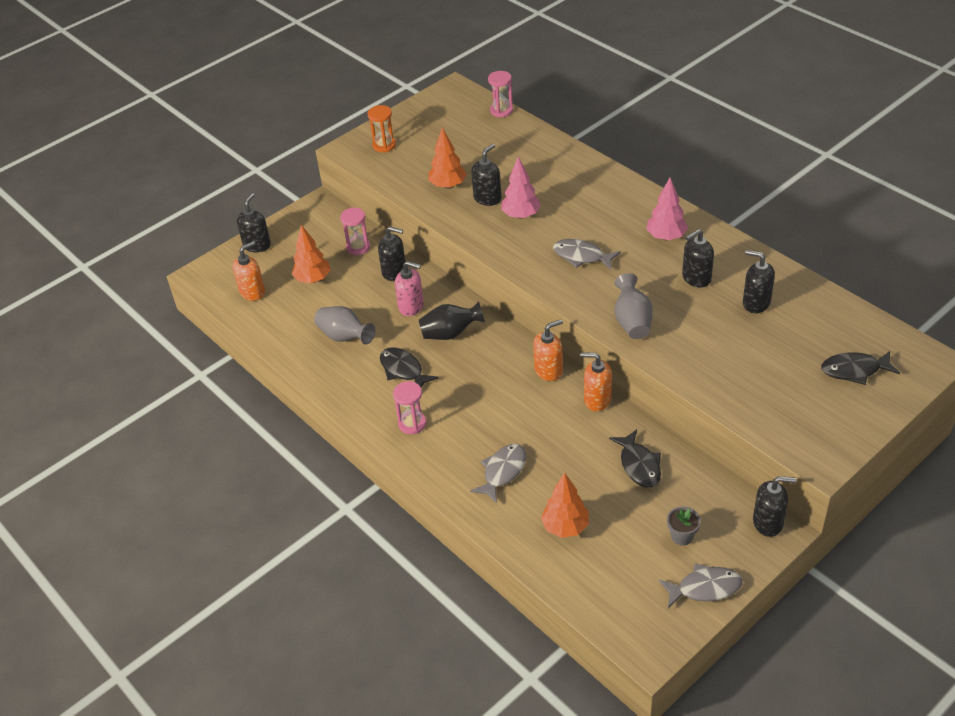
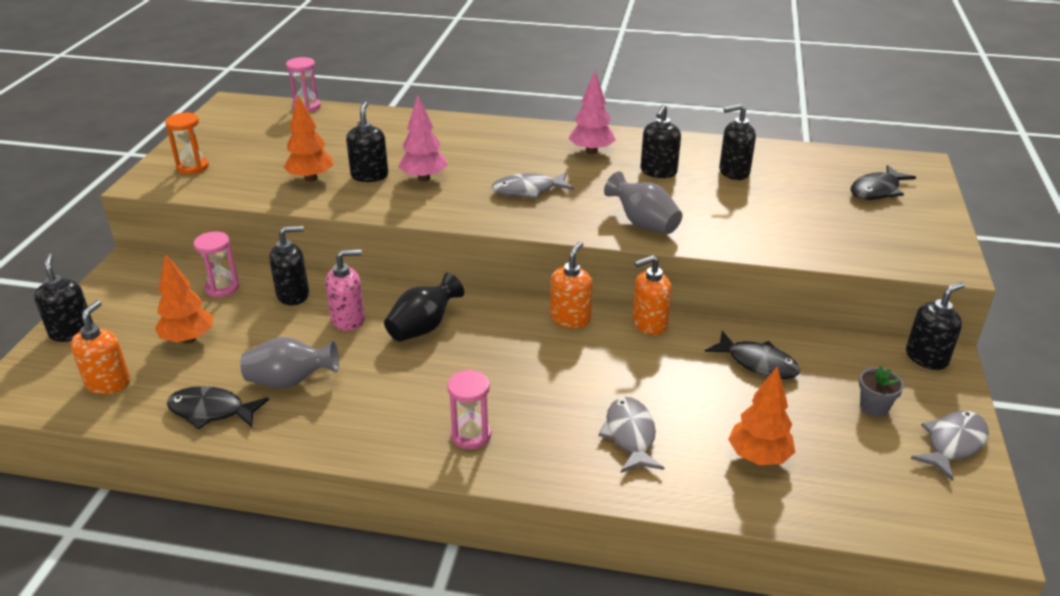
camera: 40 degrees left, 10 degrees down
(403, 370) = (402, 385): black fish -> black fish (211, 411)

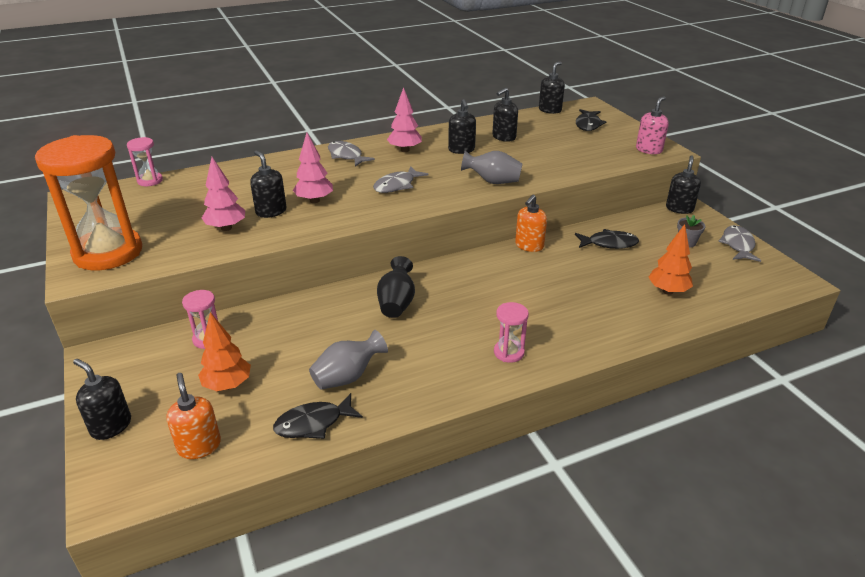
camera: 35 degrees left, 0 degrees up
(193, 167) = (108, 253): orange hourglass -> orange hourglass, size x2.27
(293, 295) = (274, 321): black soap dispenser -> black soap dispenser (550, 110)
(311, 178) = (226, 228): orange tree -> pink tree
(348, 320) = (338, 320): pink soap dispenser -> pink soap dispenser (649, 150)
(570, 319) = (481, 261): orange soap dispenser -> none
(630, 435) = (594, 310): grey fish -> grey fish (346, 156)

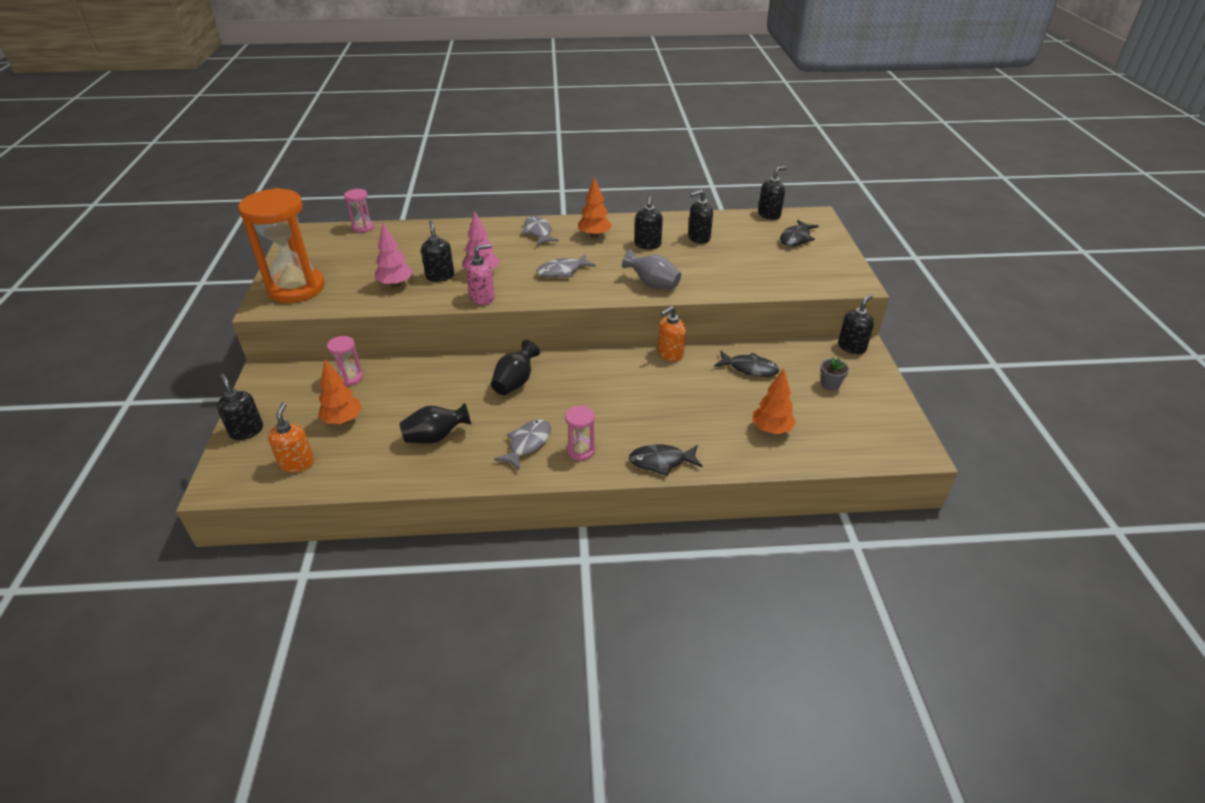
camera: 20 degrees right, 5 degrees up
(313, 423) = (387, 468): black fish -> black fish (661, 462)
(347, 377) = (436, 437): grey vase -> black vase
(405, 150) = (594, 235): pink tree -> orange tree
(649, 150) = (837, 278): pink soap dispenser -> pink soap dispenser (482, 298)
(738, 245) = (883, 399): grey fish -> grey fish (527, 444)

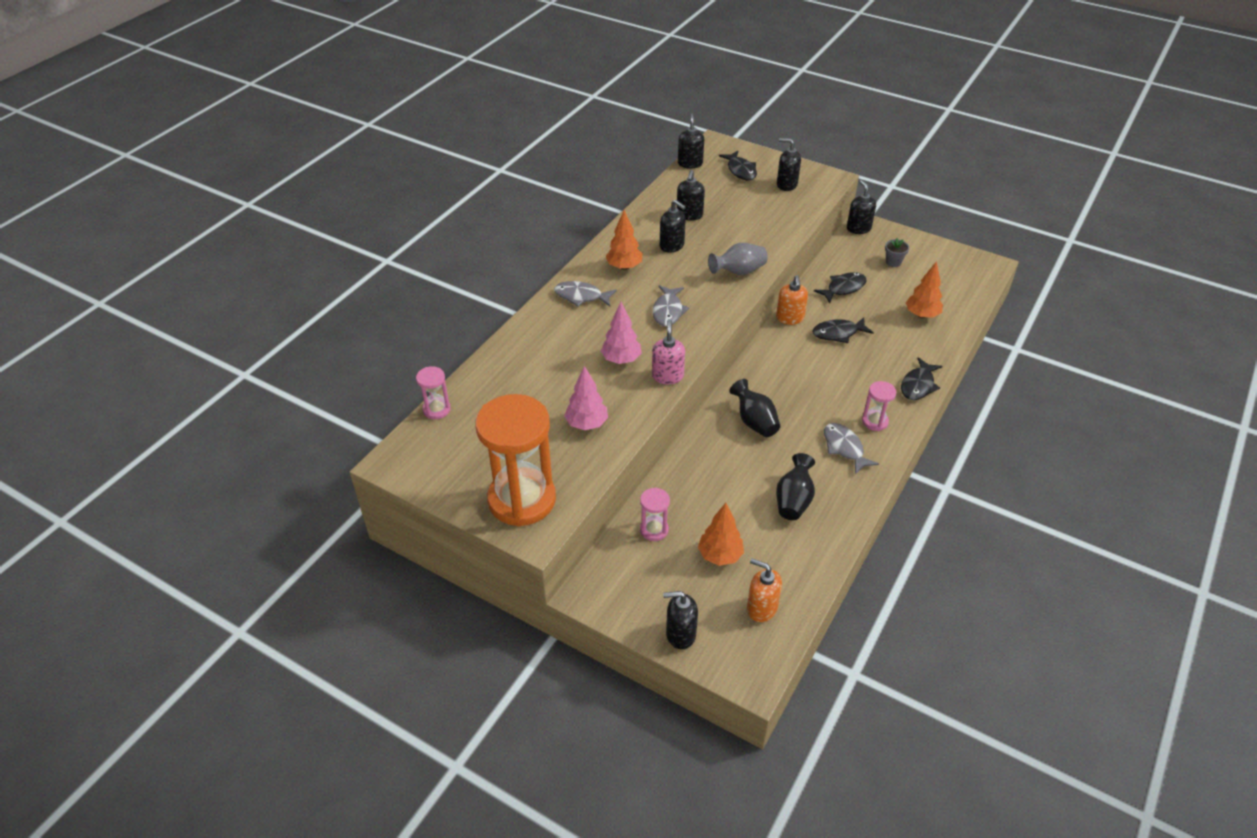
camera: 55 degrees left, 5 degrees up
(440, 276) = (600, 389): black soap dispenser -> black soap dispenser (786, 184)
(681, 387) = (838, 333): none -> black fish

